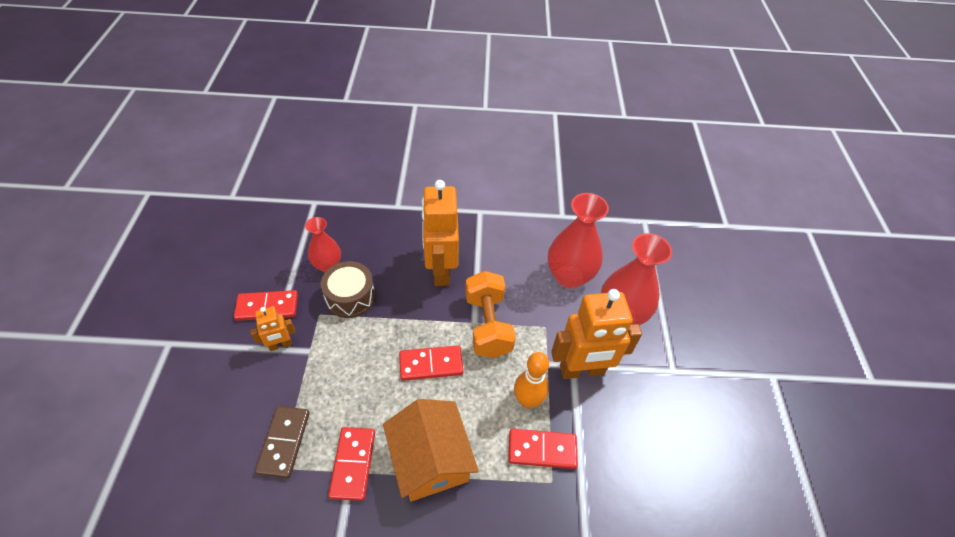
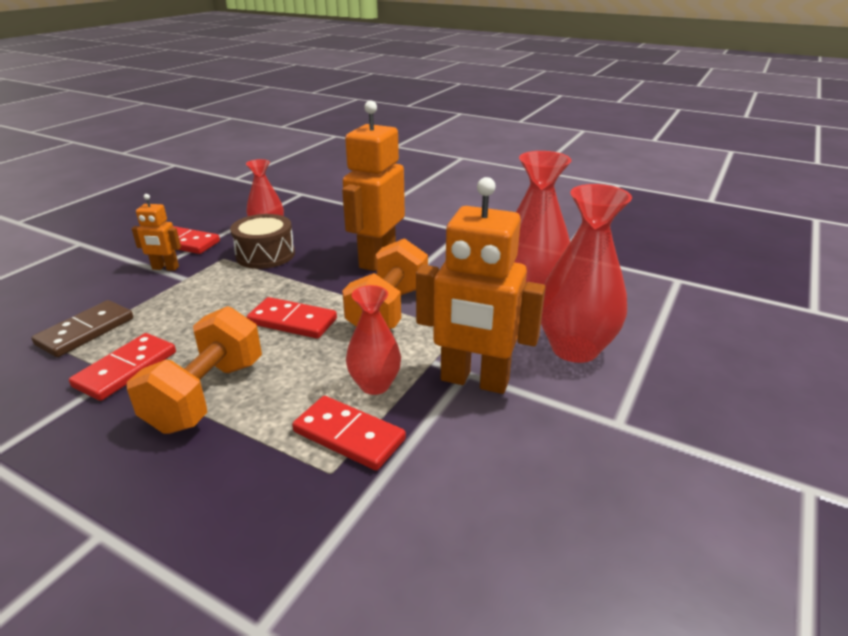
camera: 30 degrees right, 20 degrees down
(430, 459) = (207, 395): orange house -> orange dumbbell
(527, 400) = (375, 385): orange bowling pin -> red vase

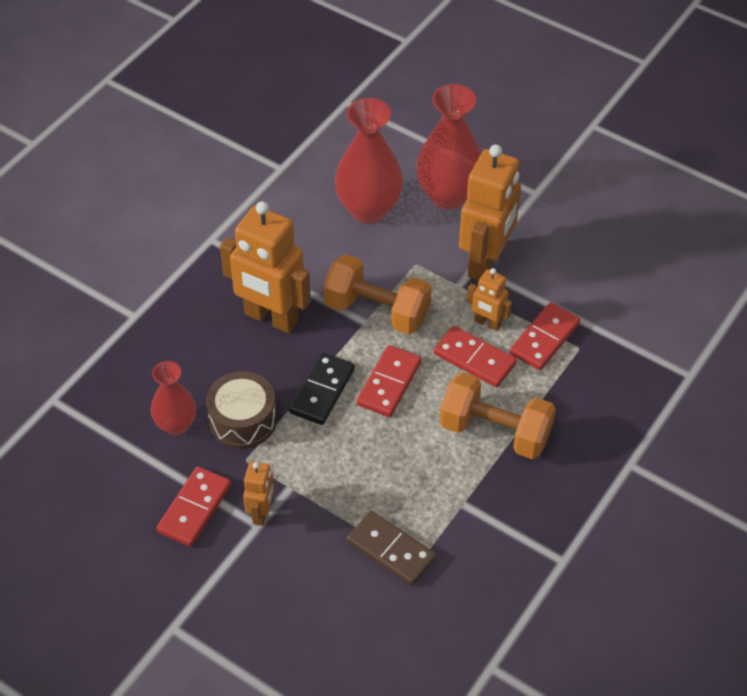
camera: 85 degrees left, 20 degrees up
(126, 369) = (456, 498): red domino -> red domino (474, 359)
(289, 287) = (322, 391): none -> black domino
(375, 385) = (487, 323): red vase -> orange robot

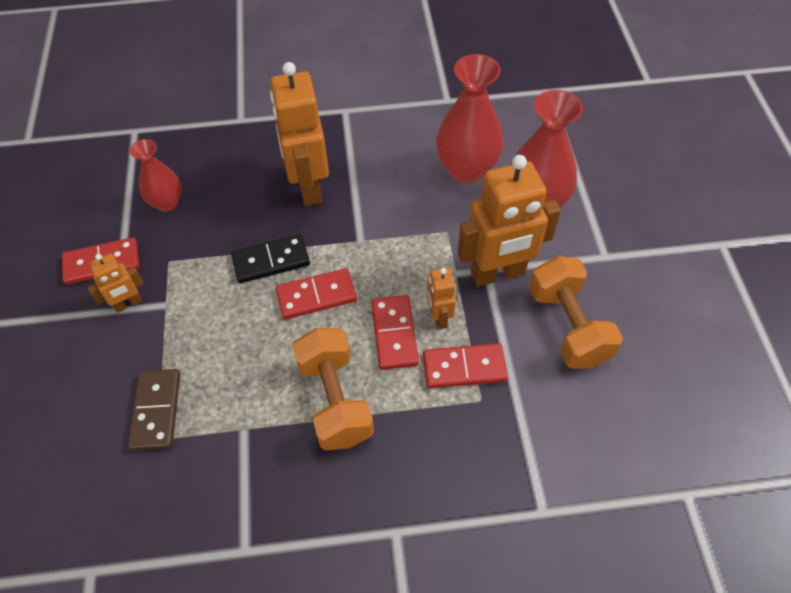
camera: 50 degrees right, 5 degrees up
(243, 420) = (203, 235): brown drum -> none
(377, 311) = (377, 241): orange dumbbell -> orange dumbbell (568, 326)

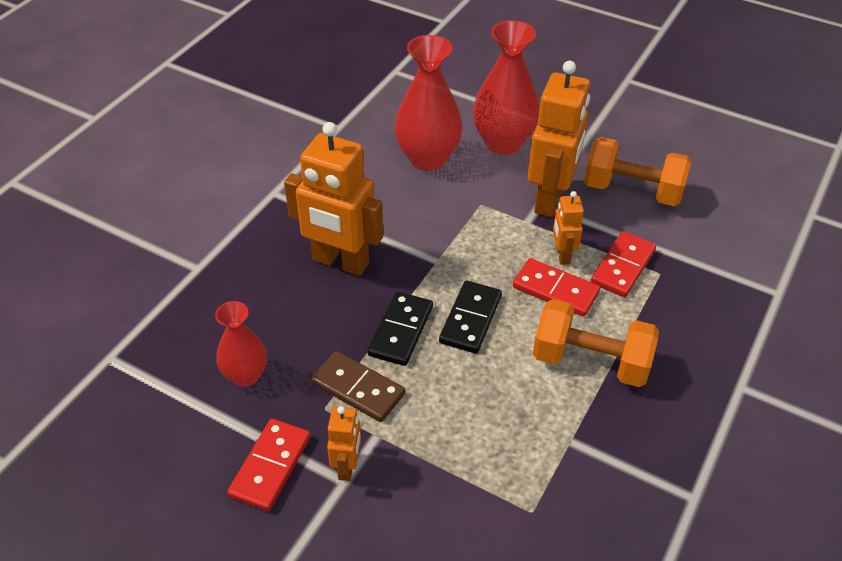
camera: 55 degrees left, 10 degrees down
(156, 410) = (498, 499): brown domino -> brown domino (358, 389)
(316, 296) = (470, 319): red domino -> black domino
(439, 317) = (562, 255): orange robot -> orange robot turned 60 degrees clockwise

